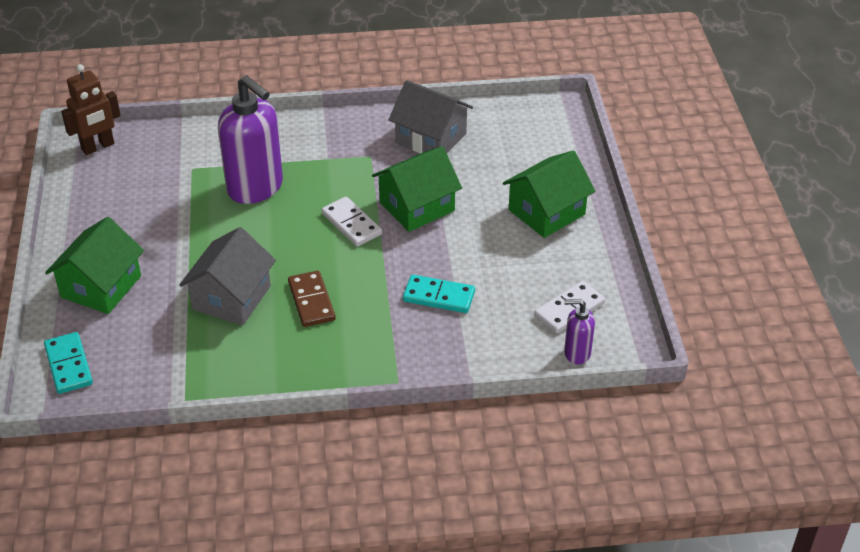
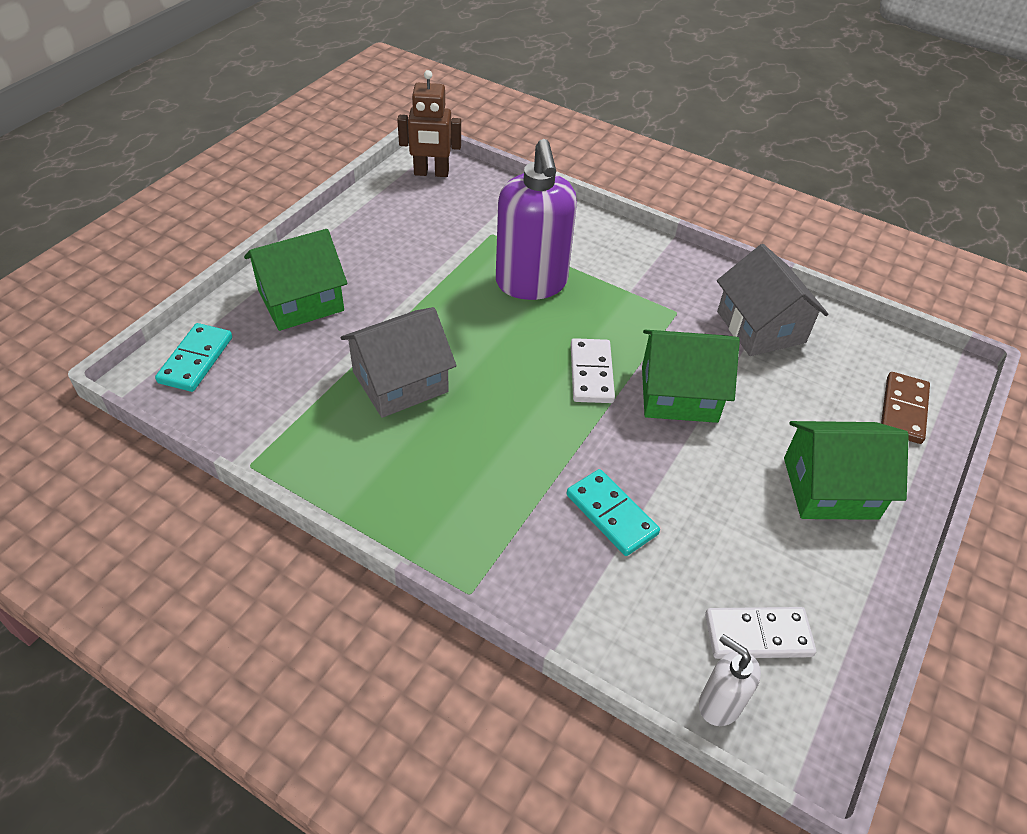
camera: 35 degrees right, 5 degrees up
(311, 301) = (472, 434): brown domino -> brown domino (903, 410)
(576, 353) = (719, 704): purple soap dispenser -> white soap dispenser

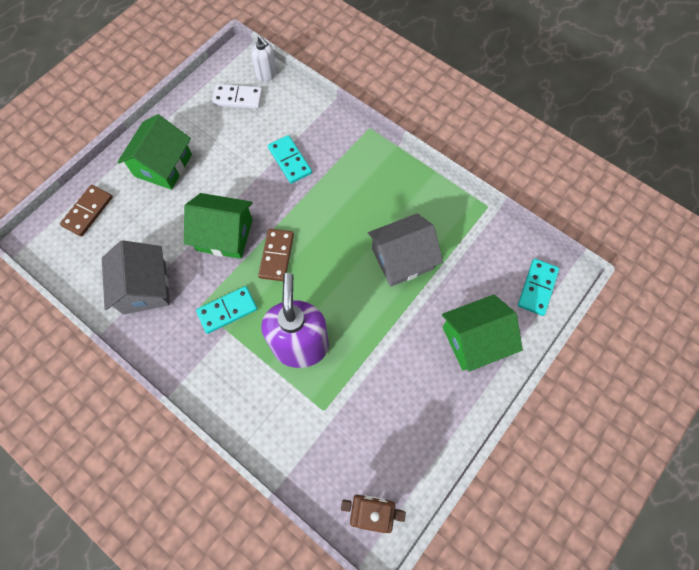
camera: 170 degrees left, 20 degrees up
(591, 373) = (277, 256): white domino -> brown domino
(638, 311) = (227, 310): none -> turquoise domino
(830, 488) = (163, 165): green house -> green house turned 75 degrees counterclockwise

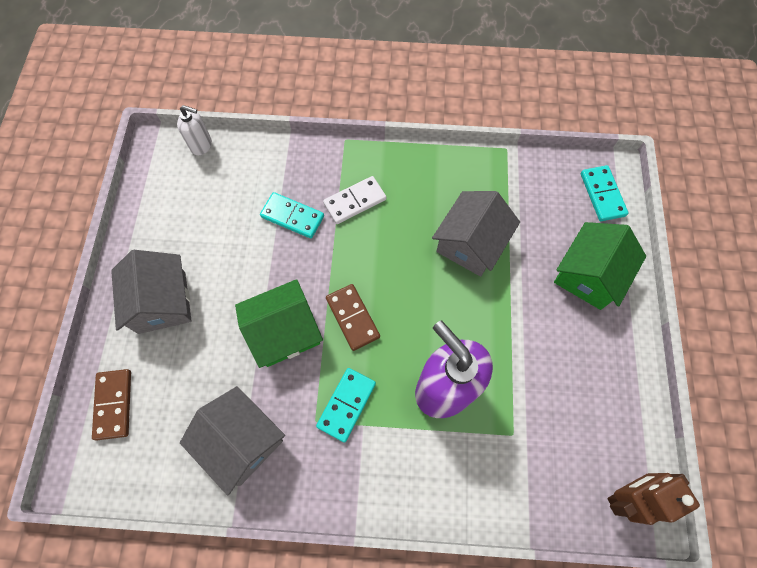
camera: 35 degrees left, 0 degrees up
(163, 165) = (162, 302): green house -> grey house
(238, 98) = (189, 186): white domino -> white domino (355, 201)

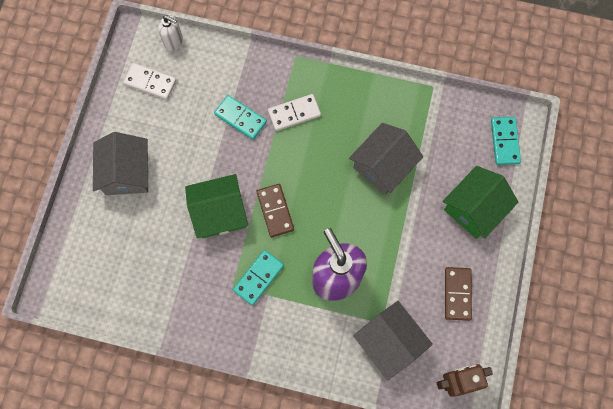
camera: 10 degrees right, 5 degrees up
(113, 404) = (82, 246): brown domino -> brown domino (457, 294)
(179, 193) = (150, 82): none -> white domino
(241, 441) = (175, 291): grey house -> grey house (389, 342)

